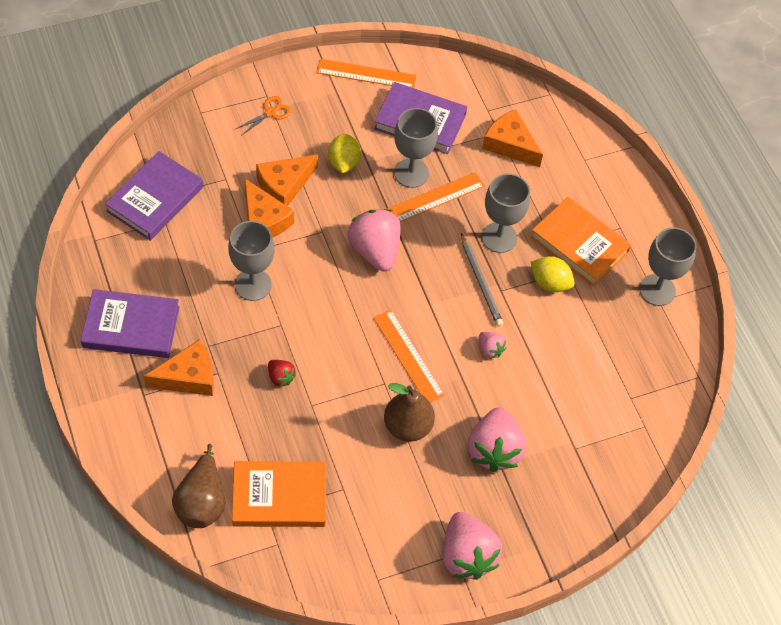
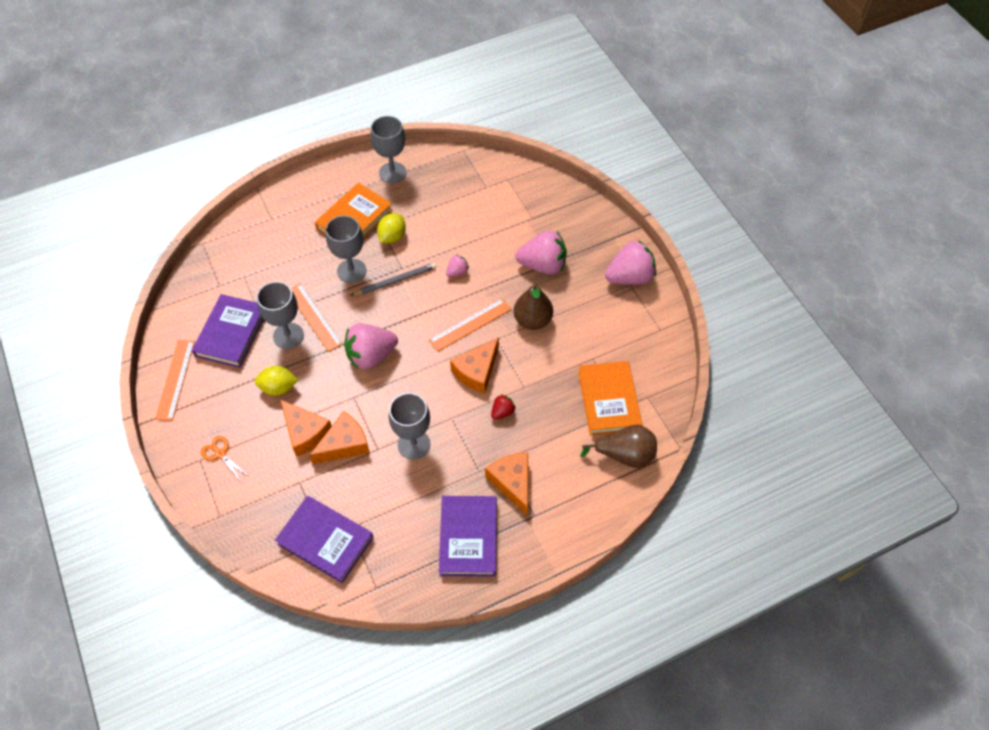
camera: 90 degrees left, 0 degrees up
(510, 144) = (256, 268): orange cheese -> orange cheese (477, 371)

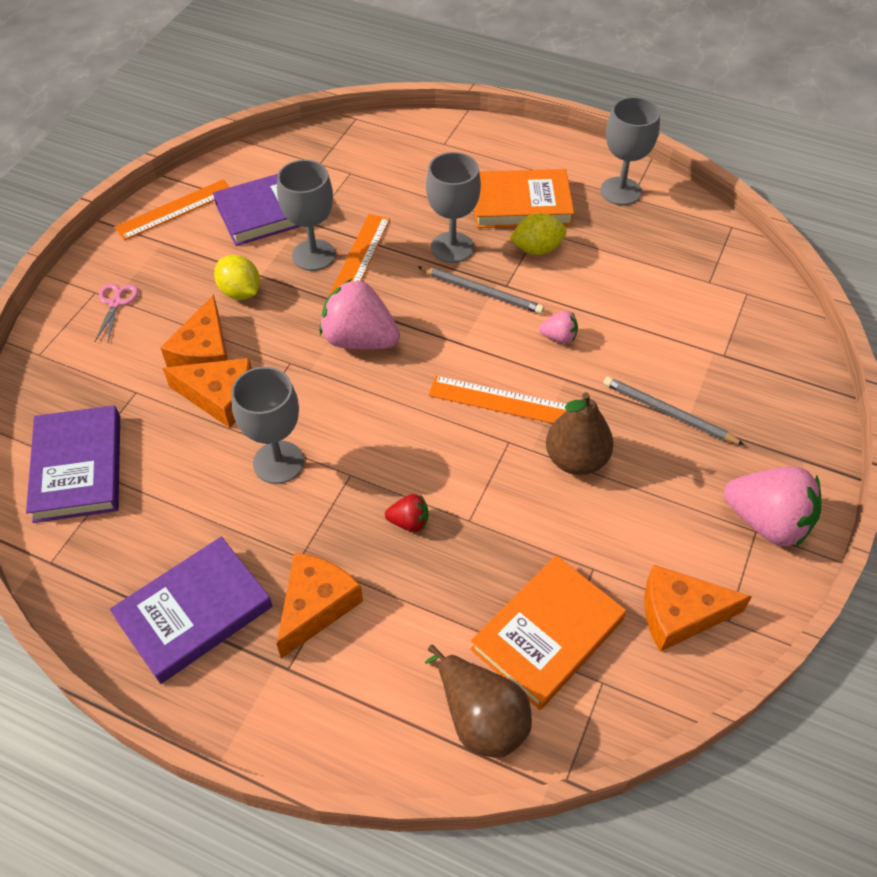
camera: 50 degrees right, 5 degrees down
(220, 454) = (116, 303): orange scissors -> pink scissors
(477, 371) = (441, 453): orange cheese -> orange cheese (679, 614)
(543, 265) = (668, 413): pink strawberry -> grey pencil

